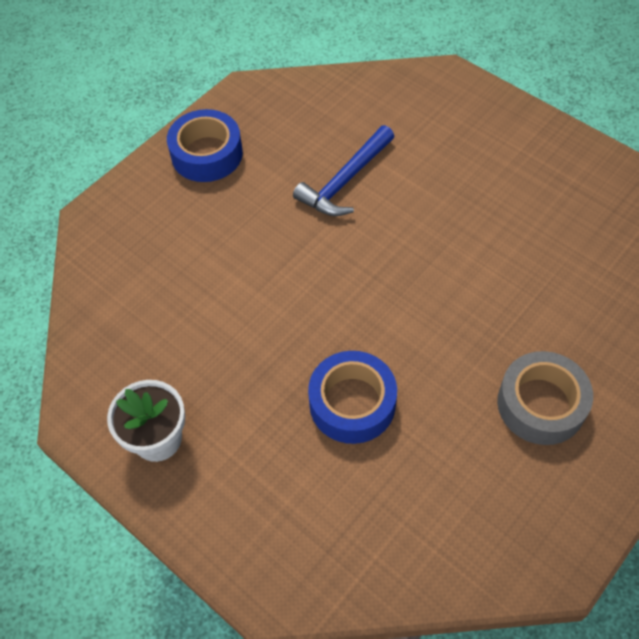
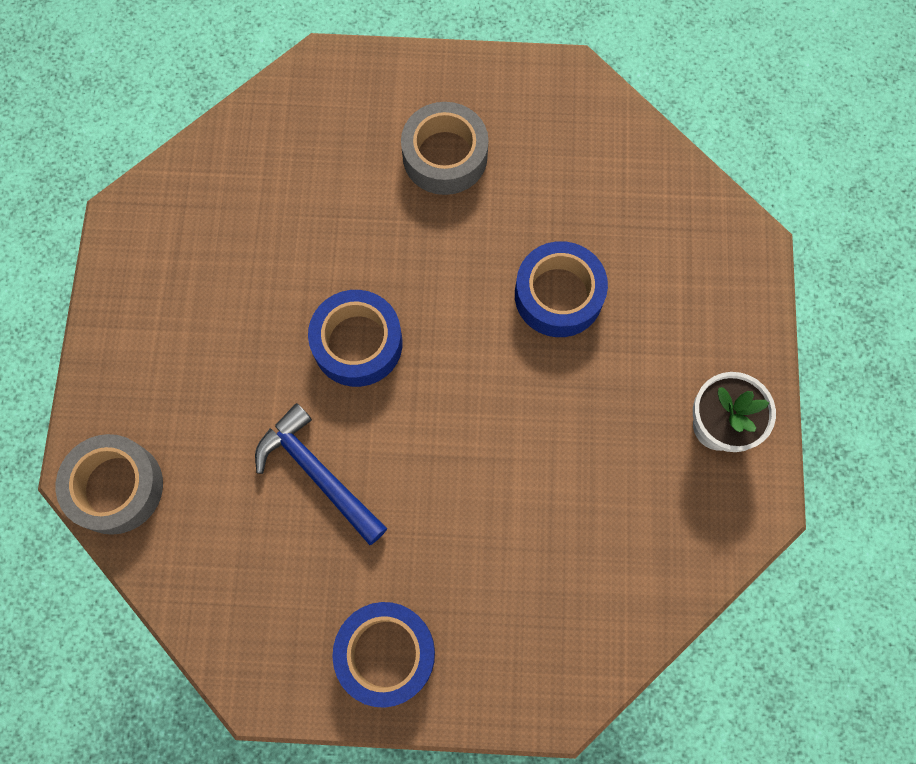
camera: 130 degrees left, 15 degrees up
(345, 180) = (318, 474): blue hammer -> blue hammer turned 135 degrees counterclockwise
(420, 251) = (357, 343): none -> blue tape
(425, 84) = (116, 487): none -> grey tape

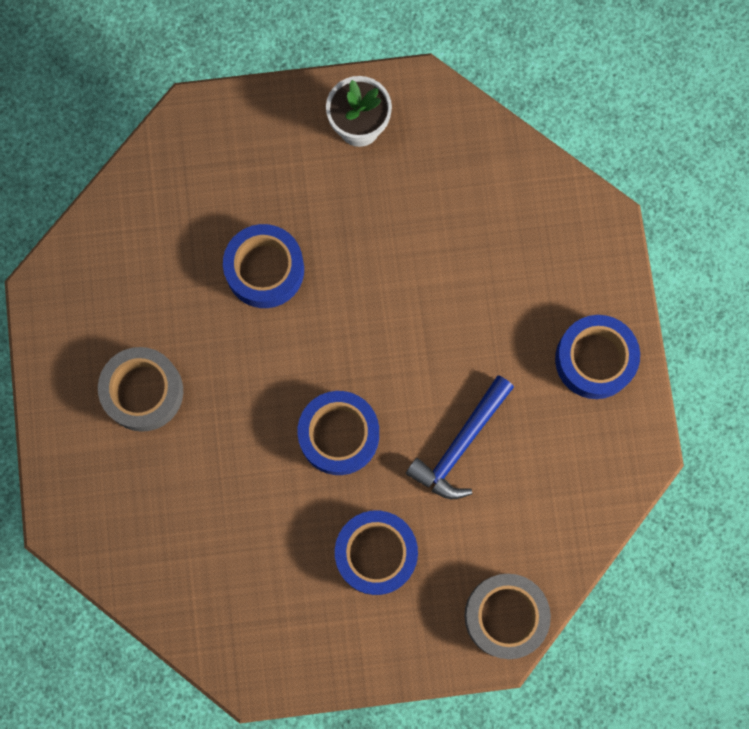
camera: 100 degrees left, 5 degrees up
(219, 360) = (376, 553): none -> blue tape

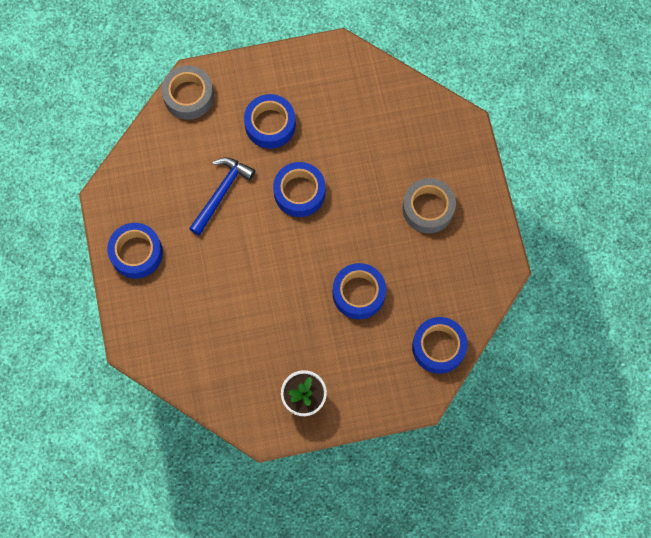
camera: 175 degrees right, 5 degrees down
(158, 182) = (438, 347): none -> blue tape

